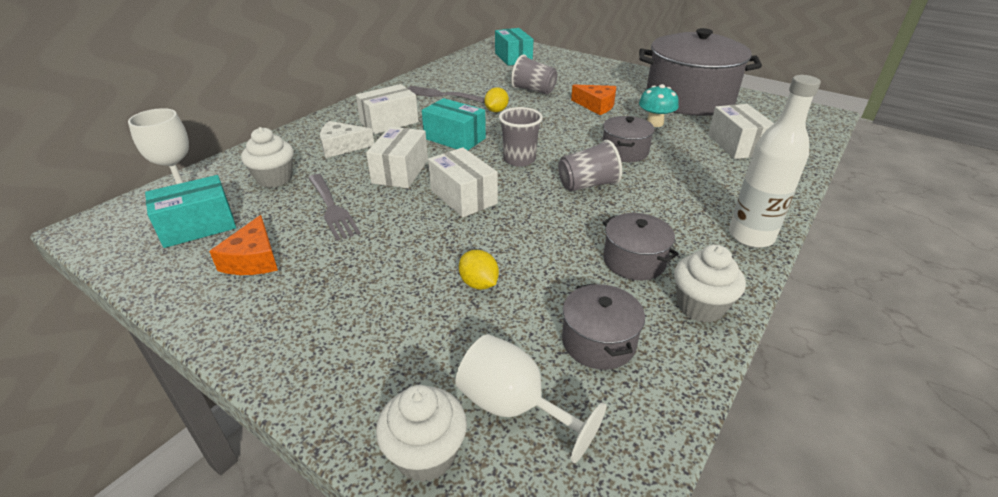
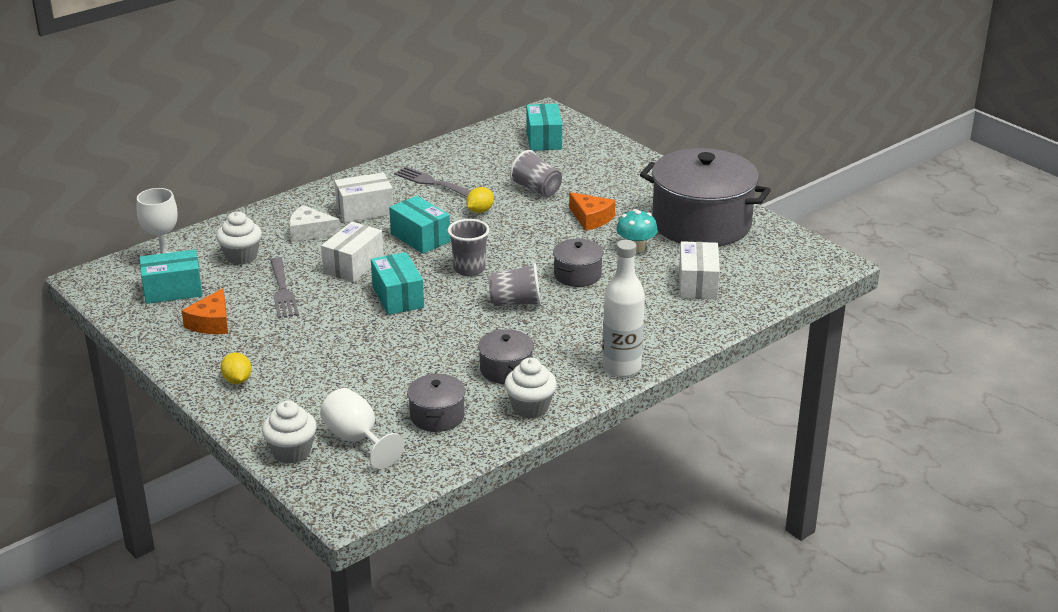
camera: 15 degrees right, 5 degrees down
(463, 197) = (398, 297): white box -> turquoise box
(479, 283) = (374, 366): yellow lemon -> yellow lemon (237, 380)

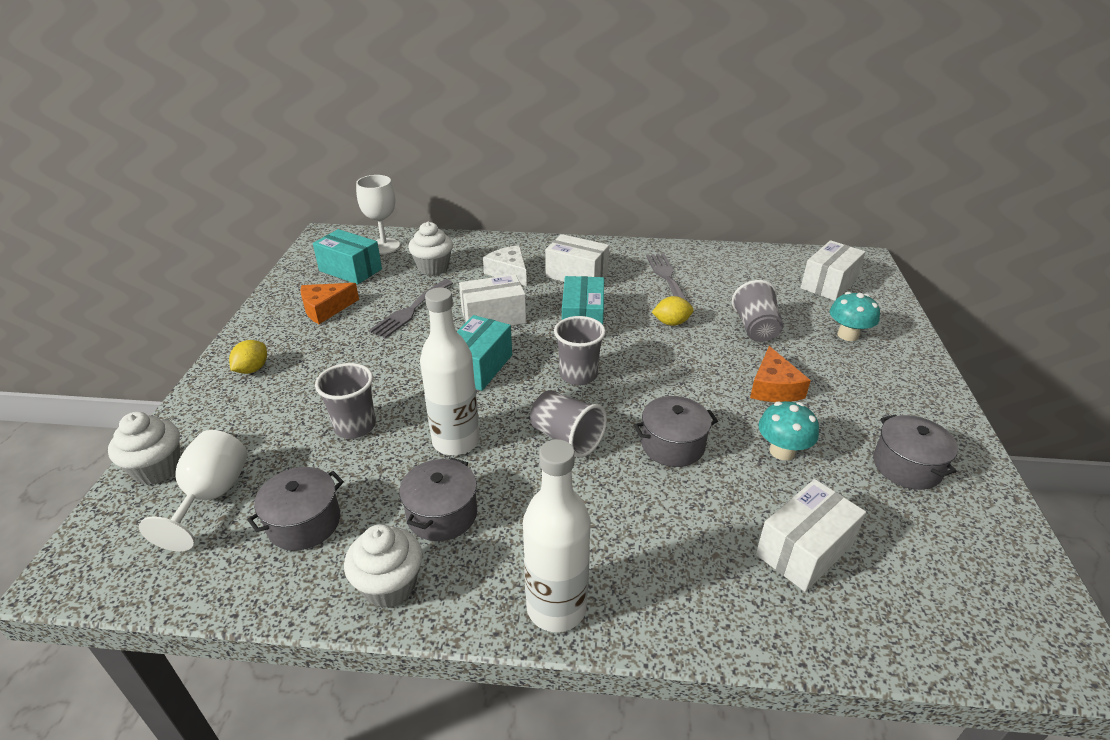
camera: 45 degrees right, 5 degrees up
(377, 366) = (355, 426): none -> grey cup
(454, 338) = (456, 441): none -> white bottle
(543, 139) = (828, 284): turquoise box -> white box
(594, 168) = (848, 335): none -> turquoise mushroom
(701, 223) = (907, 466): grey pot -> grey pot, size x0.45

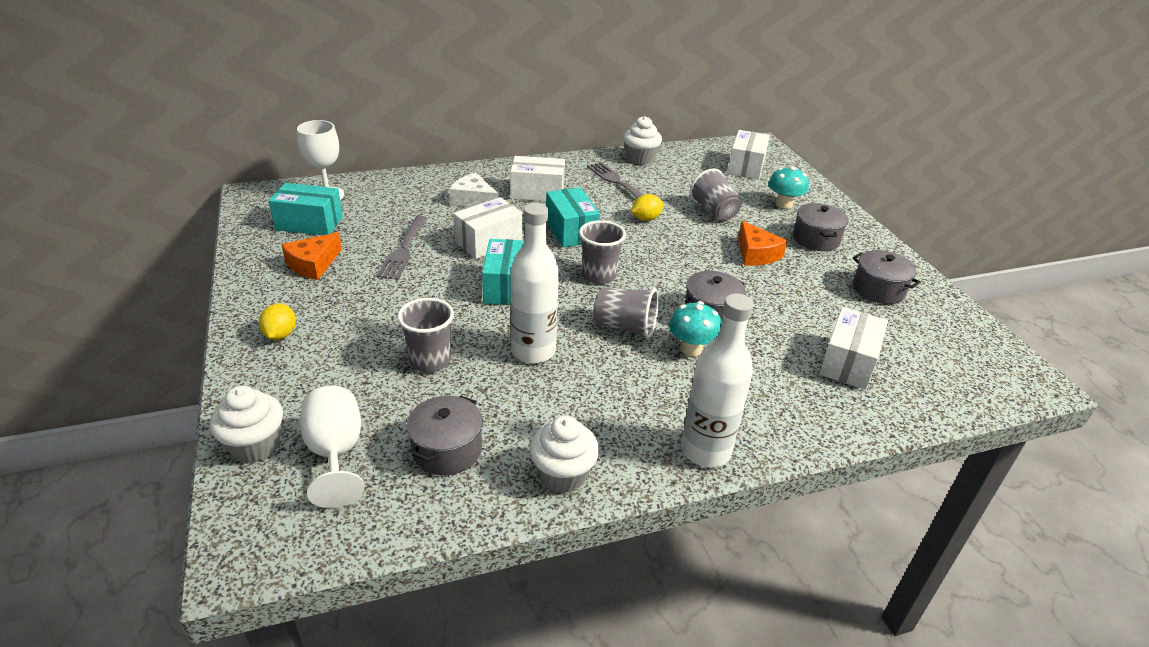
camera: 25 degrees left, 0 degrees up
(433, 267) = (395, 207): white cupcake -> white cupcake (640, 158)
(442, 514) = (565, 410): grey pot -> grey pot (816, 239)
(782, 451) = (791, 299): turquoise mushroom -> turquoise mushroom (691, 348)

